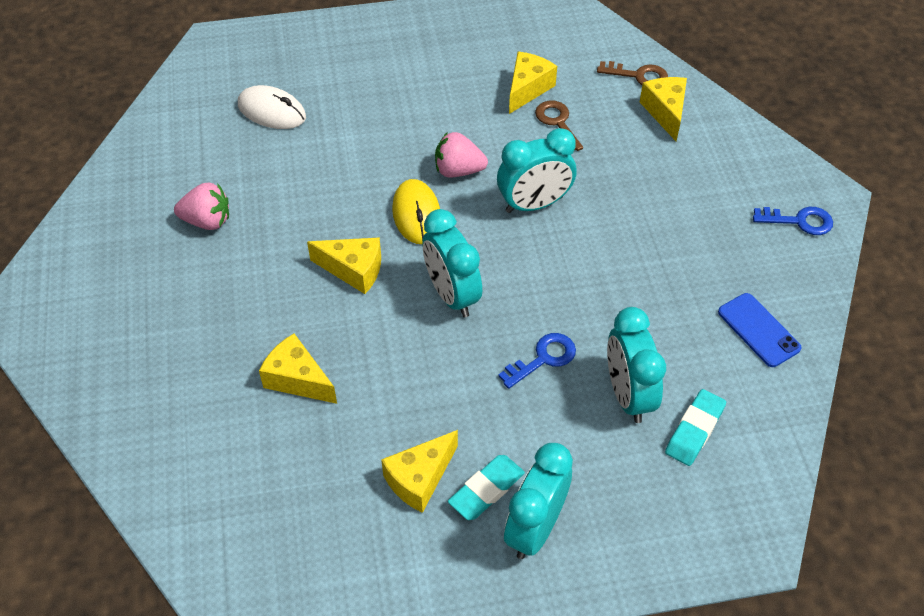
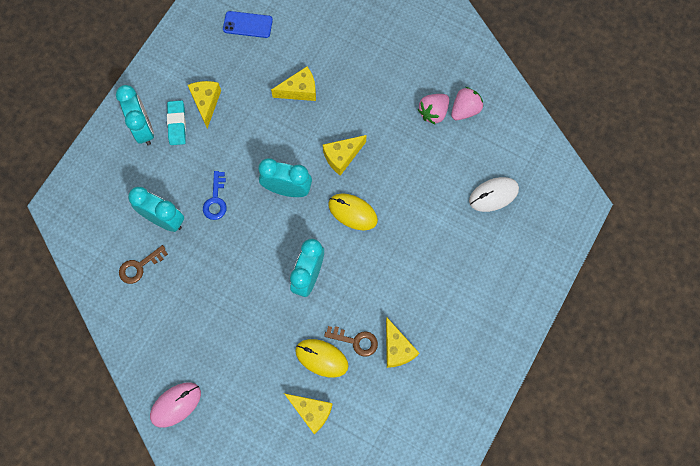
camera: 130 degrees right, 20 degrees up
(458, 170) = (365, 257): pink strawberry -> pink strawberry (465, 110)
(606, 137) = (321, 358): none -> yellow mouse
(638, 76) = (353, 425): brown key -> brown key (139, 267)
(694, 430) = (122, 231): turquoise eraser -> none
(758, 330) = (139, 312): blue phone -> blue phone (247, 25)
(799, 221) = (176, 404): blue key -> pink mouse

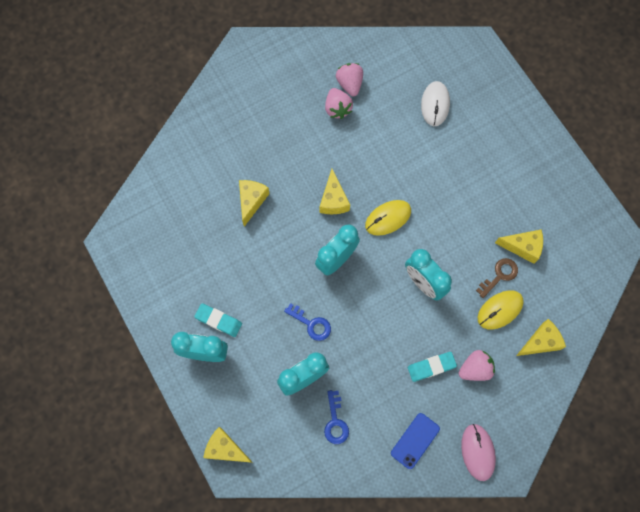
camera: 60 degrees left, 0 degrees up
(139, 267) = (335, 422): brown key -> blue key
(206, 103) = (214, 285): yellow cheese -> yellow cheese (225, 449)
(233, 323) = (431, 367): none -> turquoise eraser
(247, 25) = (160, 211): blue phone -> blue phone (415, 441)
(252, 363) = (475, 369): none -> pink strawberry

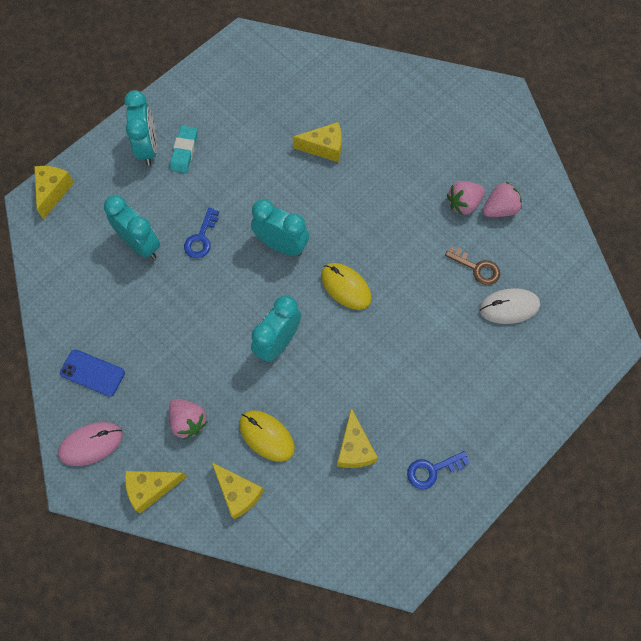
camera: 75 degrees right, 5 degrees down
(333, 200) = (350, 226): yellow cheese -> yellow cheese (151, 488)
(335, 422) = (99, 287): blue key -> blue key (432, 470)
(431, 367) = (180, 372): turquoise eraser -> none
(499, 275) = (310, 427): brown key -> brown key (477, 268)

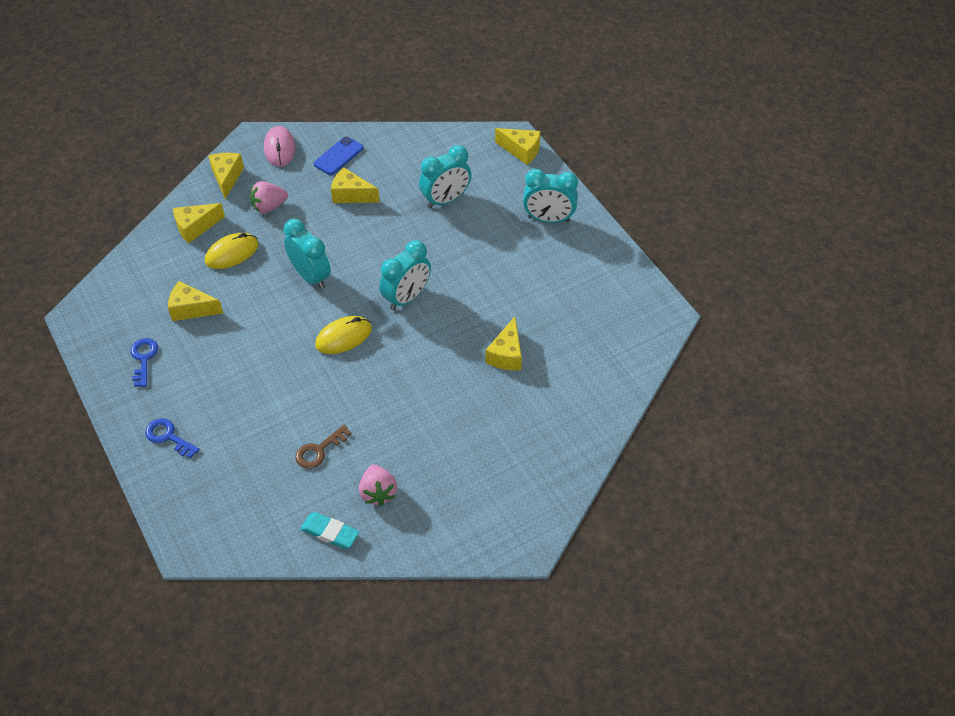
camera: 105 degrees right, 15 degrees down
(151, 340) = (351, 195): none -> yellow cheese
(184, 151) = (536, 244): turquoise eraser -> turquoise eraser (330, 532)
(201, 238) = (436, 242): blue key -> blue key (168, 437)
(463, 204) = (397, 460): pink strawberry -> none
(509, 307) = (265, 466): white mouse -> none

